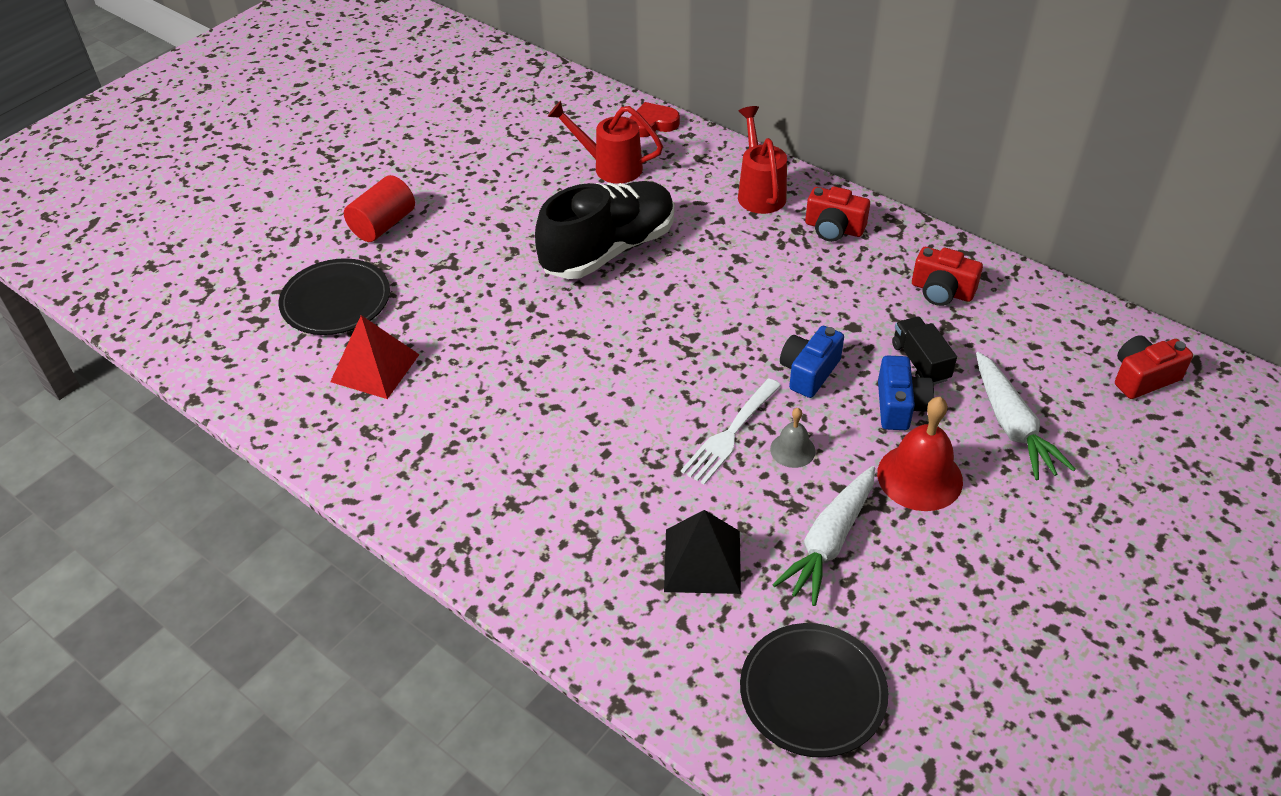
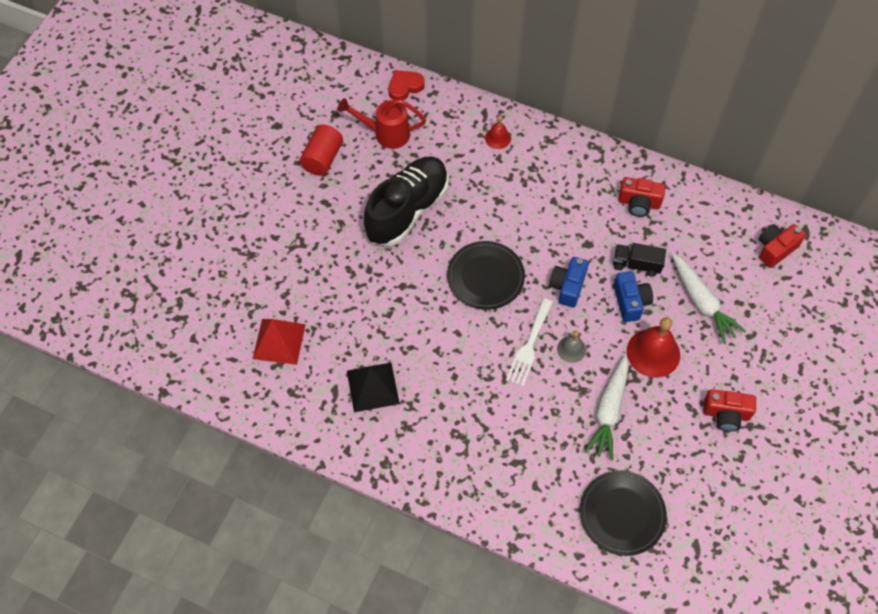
camera: 15 degrees left, 15 degrees up
(336, 301) = (230, 291): black plate -> black plate (485, 277)
(383, 225) = (238, 217): red cylinder -> red cylinder (322, 158)
(702, 560) = (536, 441): black pyramid -> black pyramid (372, 387)
(759, 191) = (498, 138): red watering can -> red bell
(834, 228) = (556, 162): red camera -> red camera (726, 414)
(920, 362) = (636, 264): black truck -> black truck turned 45 degrees counterclockwise

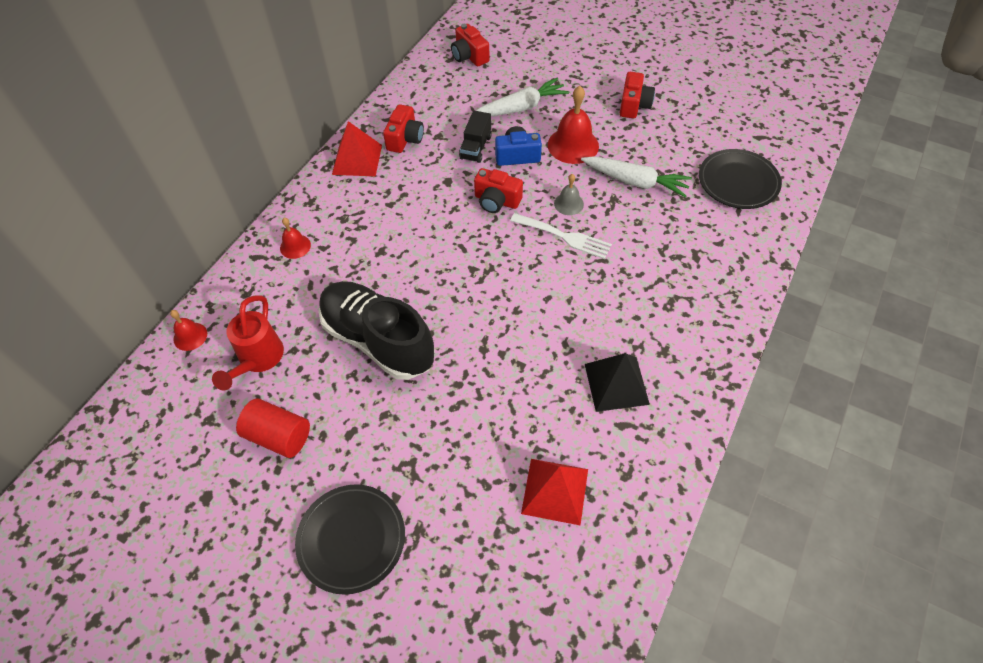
camera: 85 degrees left, 5 degrees down
(405, 87) = (190, 336): red heart -> red bell
(485, 277) = (479, 269): black plate -> black plate (351, 539)
(567, 286) = (496, 201): blue camera -> red camera
(605, 168) = (357, 159): none -> red pyramid

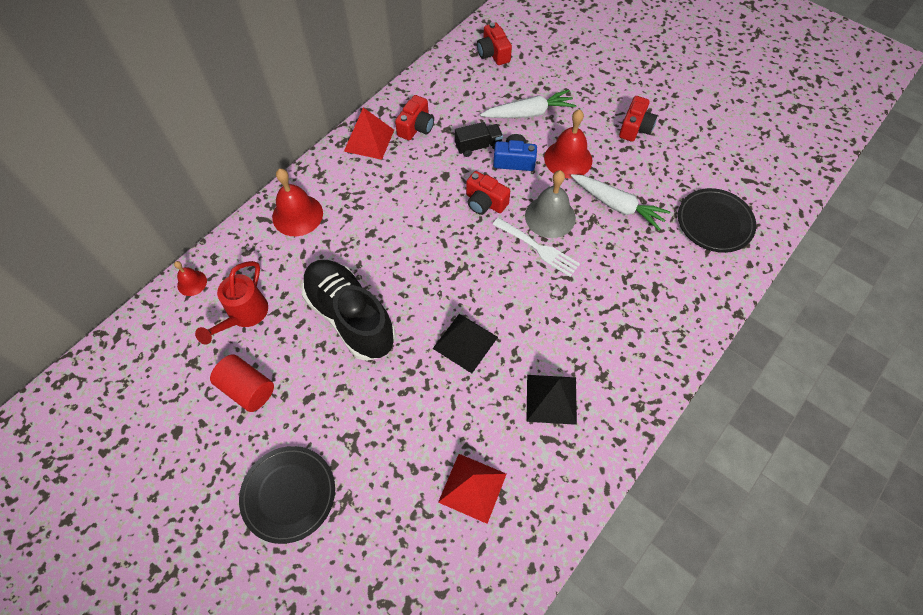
camera: 10 degrees right, 5 degrees up
(295, 246) = (297, 215): red bell -> red bell, size x1.83
(476, 147) = (478, 146): black truck -> black truck turned 135 degrees counterclockwise
(510, 344) = (465, 342): none -> black pyramid
(568, 204) = (550, 216): grey bell -> grey bell, size x1.83

